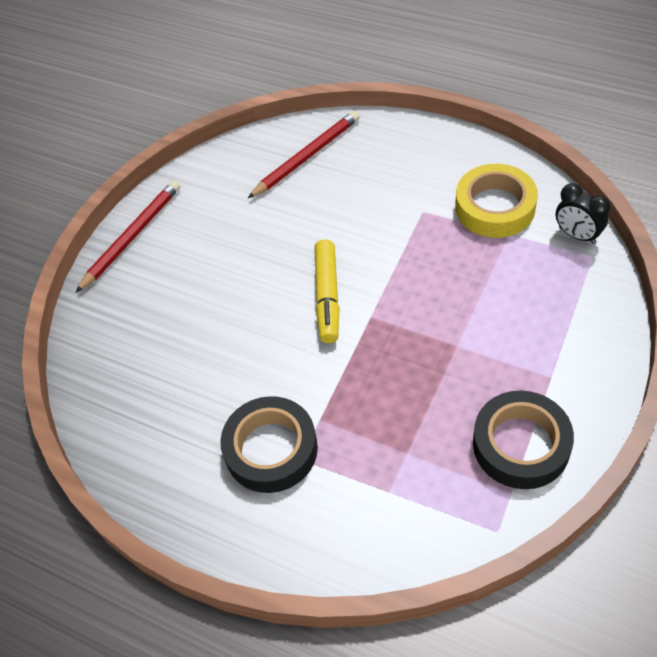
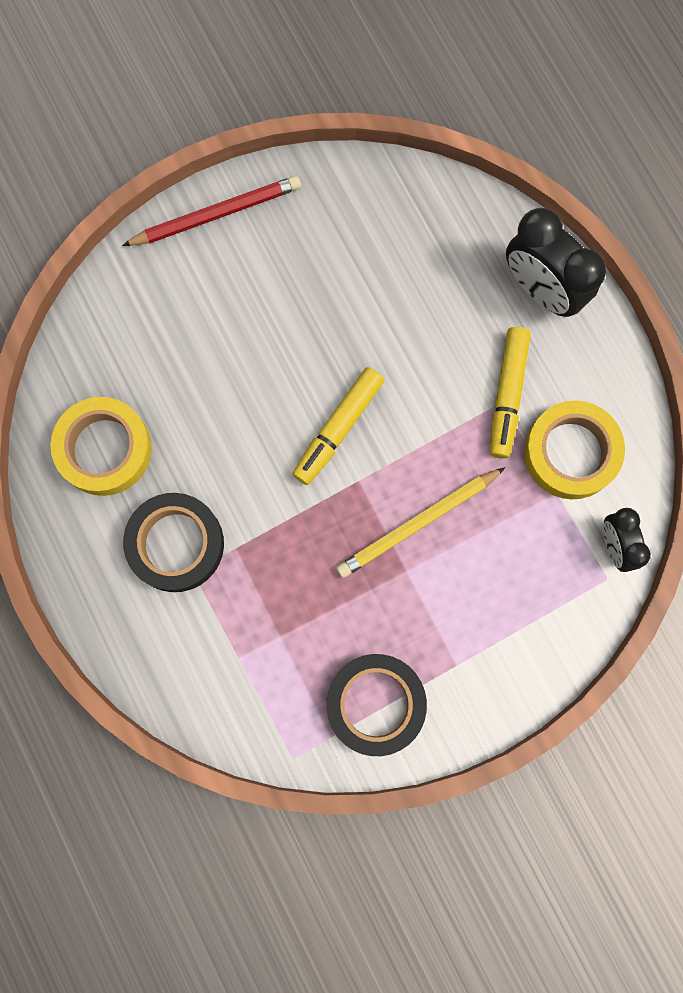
camera: 30 degrees right, 25 degrees up
(161, 426) = (104, 449): none -> yellow tape
(307, 157) = (449, 244): red pencil -> none
(388, 142) = (541, 289): none -> black clock
(423, 205) = (507, 395): none -> yellow marker
(436, 312) = (418, 523): none -> yellow pencil

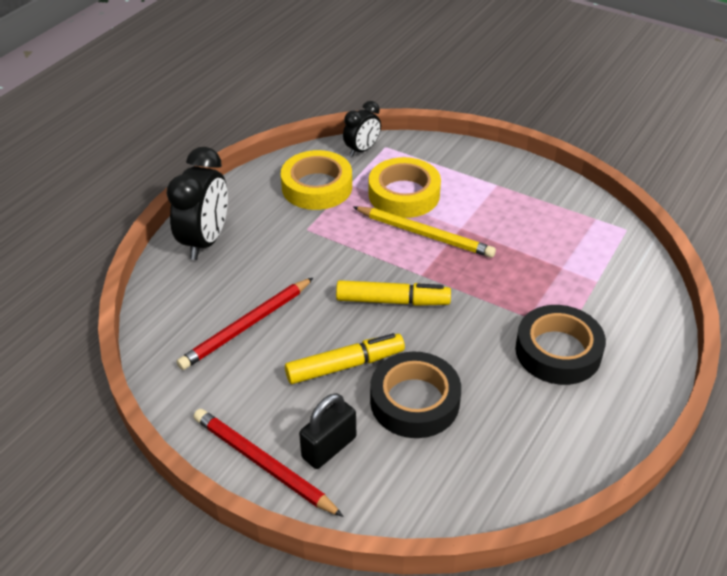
camera: 120 degrees left, 35 degrees down
(104, 449) = (530, 435): yellow tape -> yellow tape (404, 194)
(199, 274) = (329, 447): none -> black padlock
(375, 704) = (555, 207): black tape -> black tape (414, 401)
(388, 274) = (246, 326): none -> red pencil
(507, 395) = (299, 228): yellow marker -> yellow marker (345, 365)

